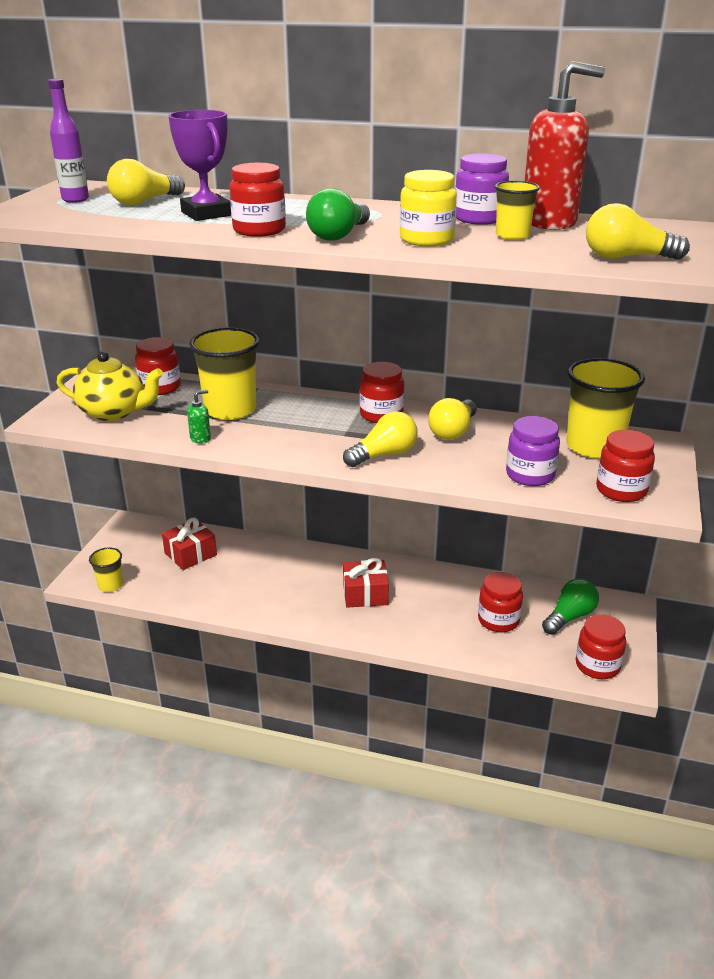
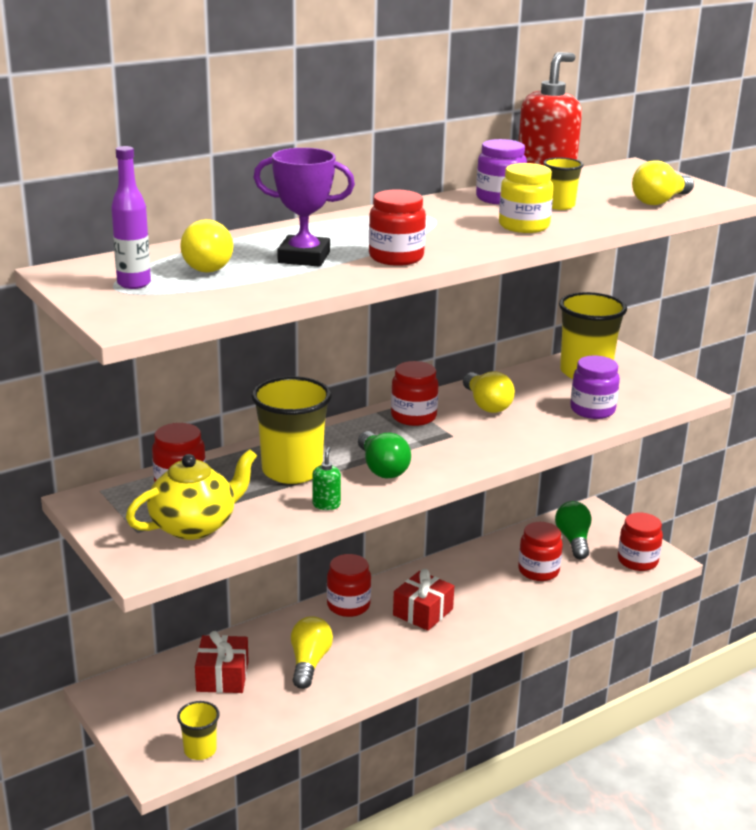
camera: 50 degrees left, 5 degrees down
(339, 235) = (462, 242): green light bulb -> green light bulb (382, 468)
(384, 455) = (482, 444): yellow light bulb -> yellow light bulb (309, 663)
(621, 490) = (654, 393): red jar -> red jar (348, 605)

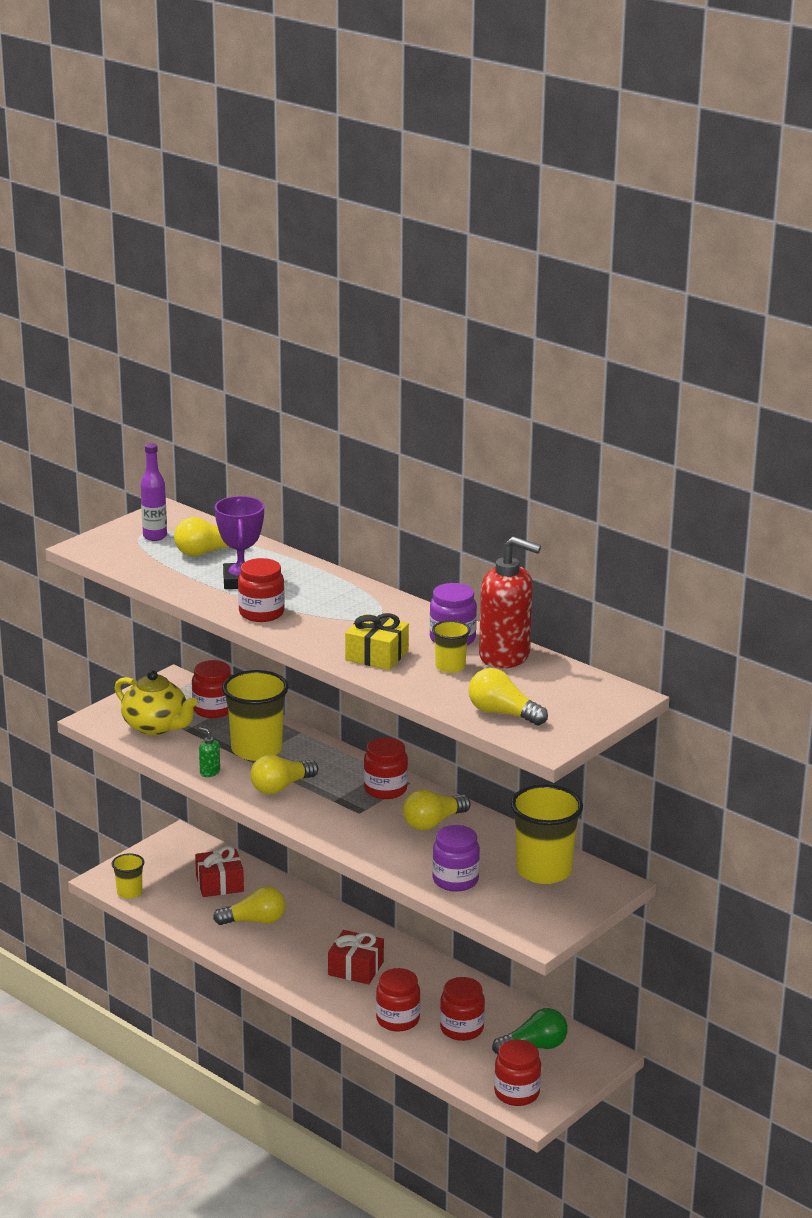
camera: 75 degrees right, 0 degrees up
(326, 505) = (209, 772): green soap dispenser -> green soap dispenser turned 135 degrees counterclockwise
(348, 605) = (346, 927): red jar -> red jar (398, 1020)
(382, 468) = (281, 787): green light bulb -> yellow light bulb
(524, 226) = (377, 655): yellow jar -> yellow gift

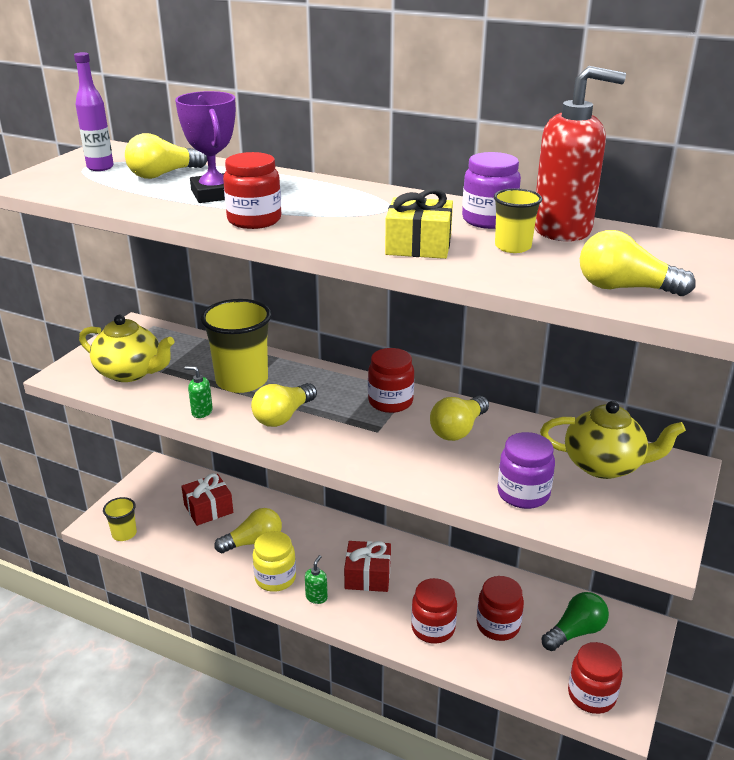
camera: 15 degrees left, 5 degrees up
(213, 709) = (183, 348): red jar -> none
(264, 955) = (275, 578): none -> yellow jar
(298, 977) = (316, 597): none -> green soap dispenser
(543, 871) = (604, 465): yellow cup -> yellow teapot

